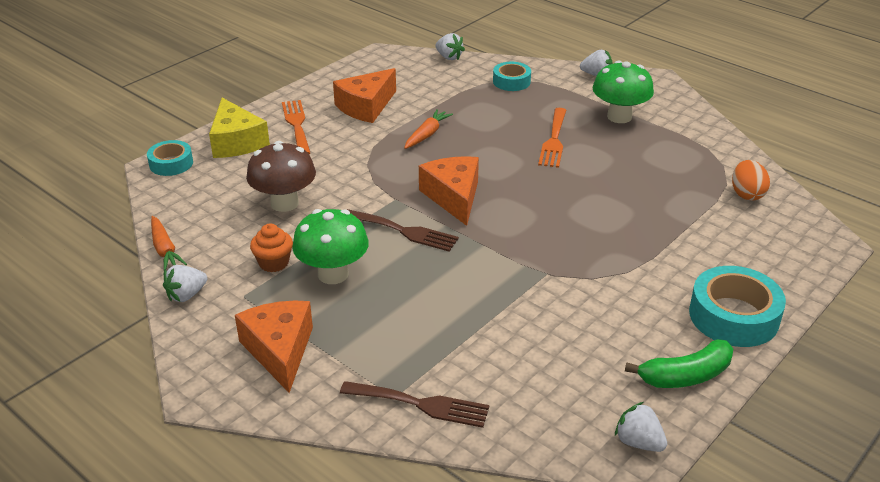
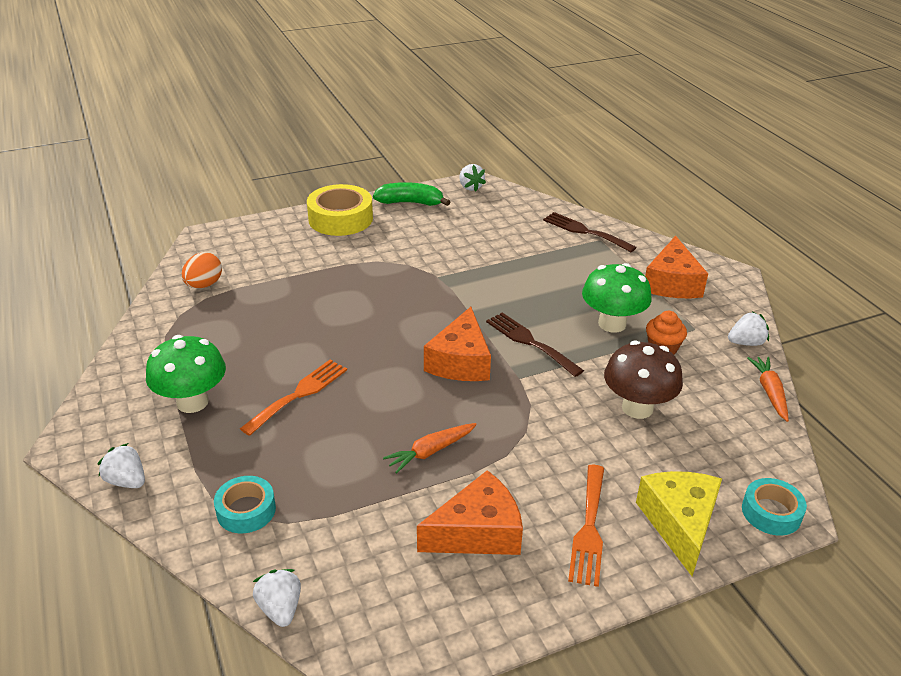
camera: 155 degrees left, 0 degrees up
(733, 316) = (340, 219): turquoise tape -> yellow tape

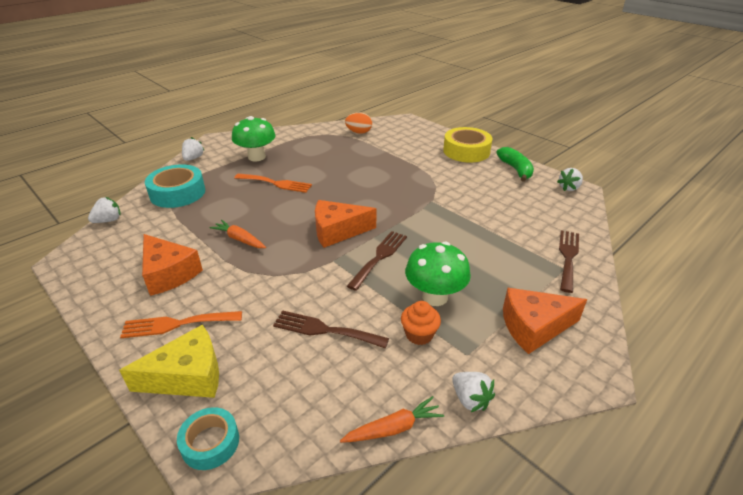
camera: 70 degrees right, 0 degrees up
(246, 510) = (177, 193): turquoise tape -> turquoise tape, size x1.67
(637, 408) = (324, 330): brown mushroom -> brown fork

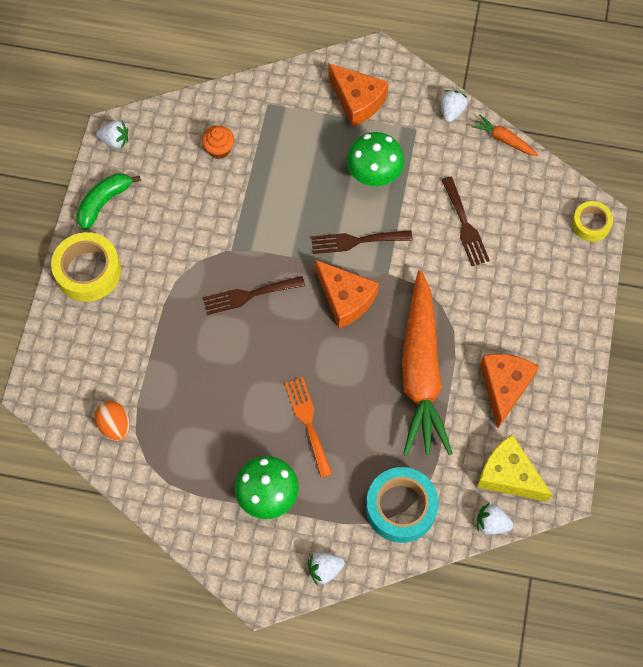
camera: 125 degrees left, 30 degrees up
(176, 324) = (540, 326): orange fork -> none
(188, 376) = (568, 277): yellow cheese -> yellow cheese (508, 475)
(210, 443) = (591, 224): turquoise tape -> yellow tape
(239, 239) = (421, 372): orange carrot -> orange carrot, size x2.49
(419, 335) = (421, 165): orange cupcake -> orange cupcake (219, 149)
(568, 257) = (249, 106): brown fork -> brown fork (248, 295)

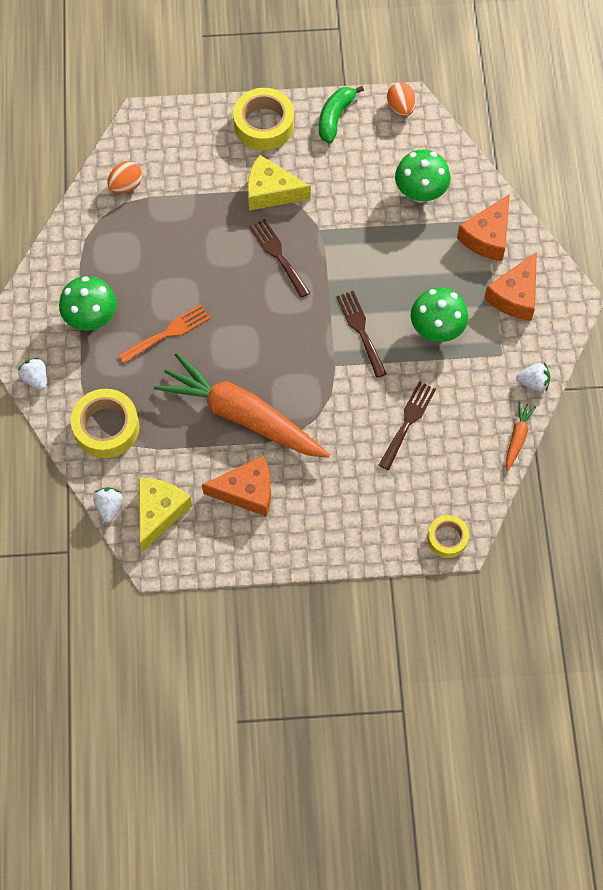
camera: 75 degrees right, 0 degrees up
(104, 202) = (335, 117): green banana -> green banana turned 90 degrees counterclockwise
(115, 140) = (401, 108): white strawberry -> orange egg
(172, 284) = (271, 192): none -> yellow cheese
(219, 149) = (420, 192): orange cupcake -> green mushroom
(345, 299) = (298, 335): orange cheese -> orange cheese (487, 236)
(401, 507) = (106, 427): turquoise tape -> yellow tape
(421, 372) = (242, 416): orange carrot -> orange carrot turned 45 degrees clockwise
(465, 225) = (408, 421): brown fork -> brown fork turned 150 degrees clockwise

